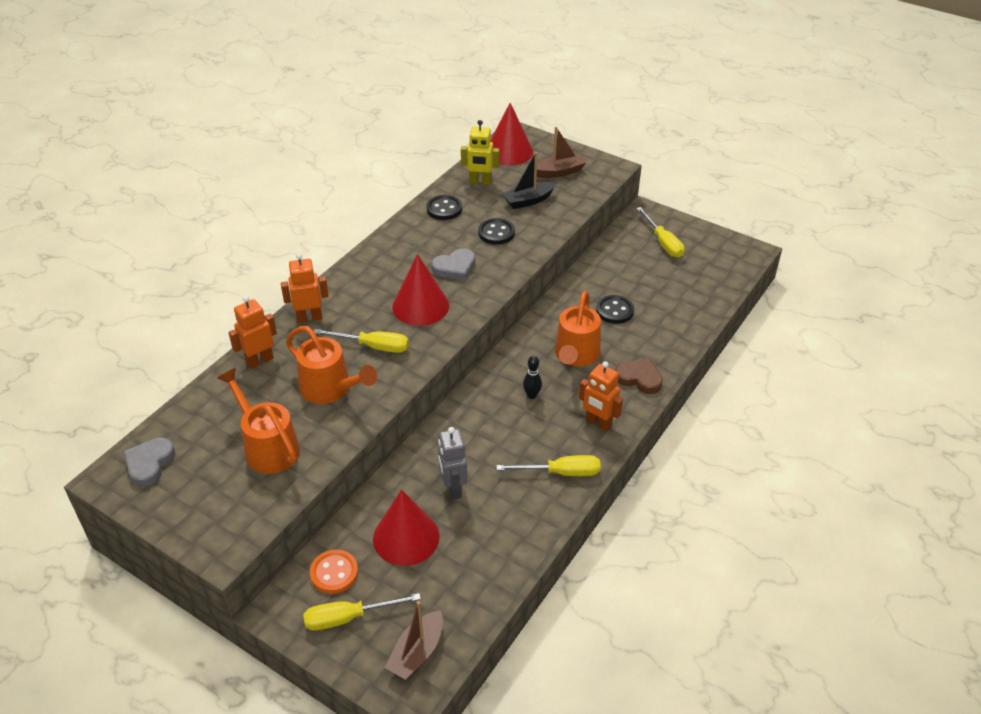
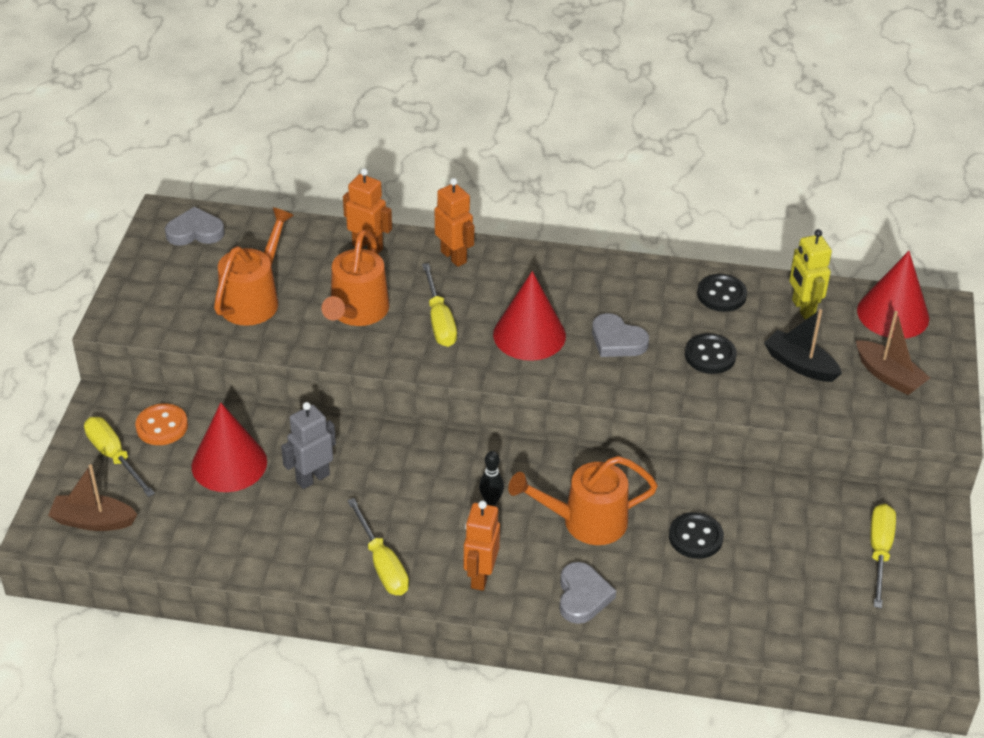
camera: 65 degrees right, 0 degrees up
(639, 378) = (582, 596): brown heart -> grey heart
(663, 242) = (879, 552): yellow screwdriver -> yellow screwdriver turned 150 degrees clockwise

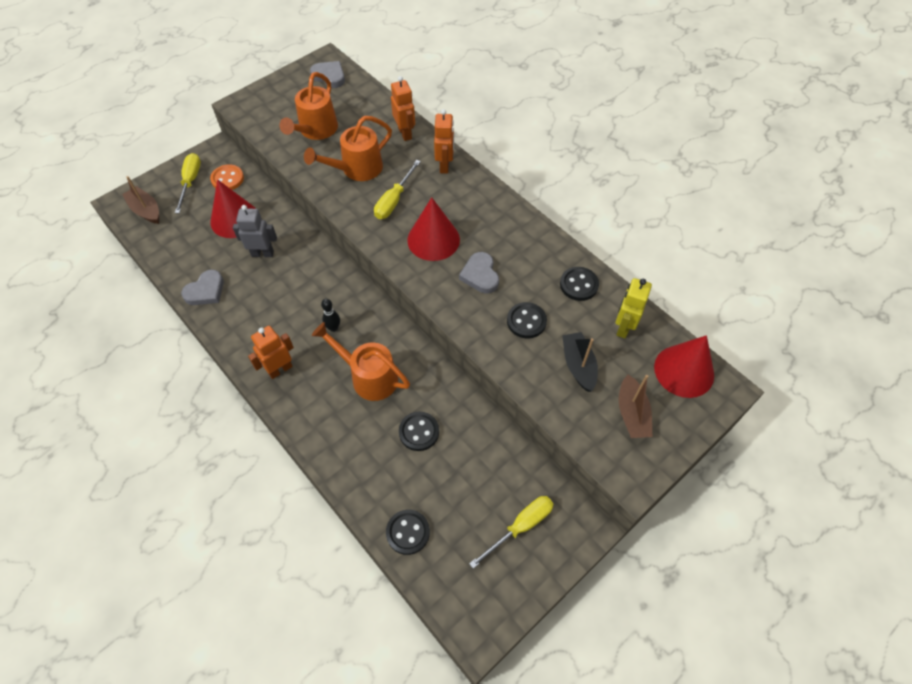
camera: 40 degrees right, 15 degrees up
(254, 298) = (315, 131): orange watering can -> orange watering can turned 135 degrees clockwise
(382, 564) = (242, 326): yellow screwdriver -> none
(582, 596) = (318, 421): grey heart -> grey heart (205, 291)
(786, 628) = (408, 532): none -> black button

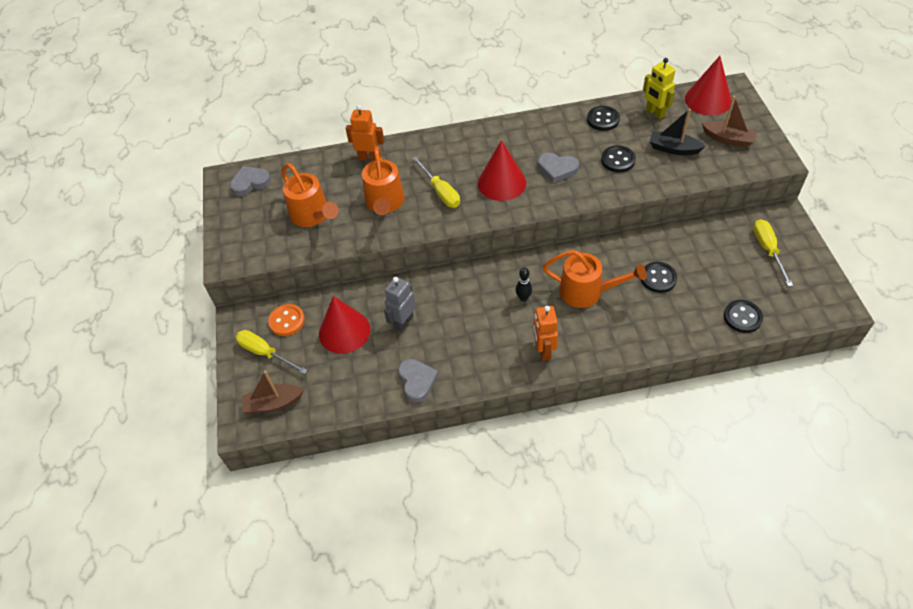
camera: 55 degrees left, 5 degrees down
(368, 376) = (587, 292): orange watering can -> orange watering can turned 135 degrees counterclockwise
(445, 166) = (427, 147): orange robot -> none

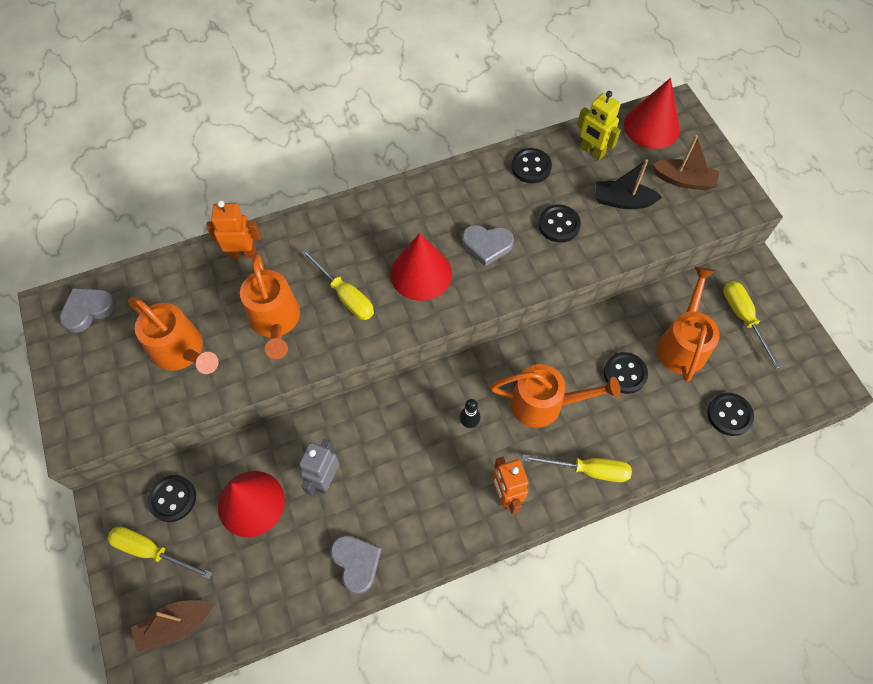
camera: 15 degrees left, 10 degrees up
(287, 321) = (173, 499): orange button -> black button
(614, 342) = (588, 470): none -> yellow screwdriver
(711, 262) = (682, 343): none -> orange watering can

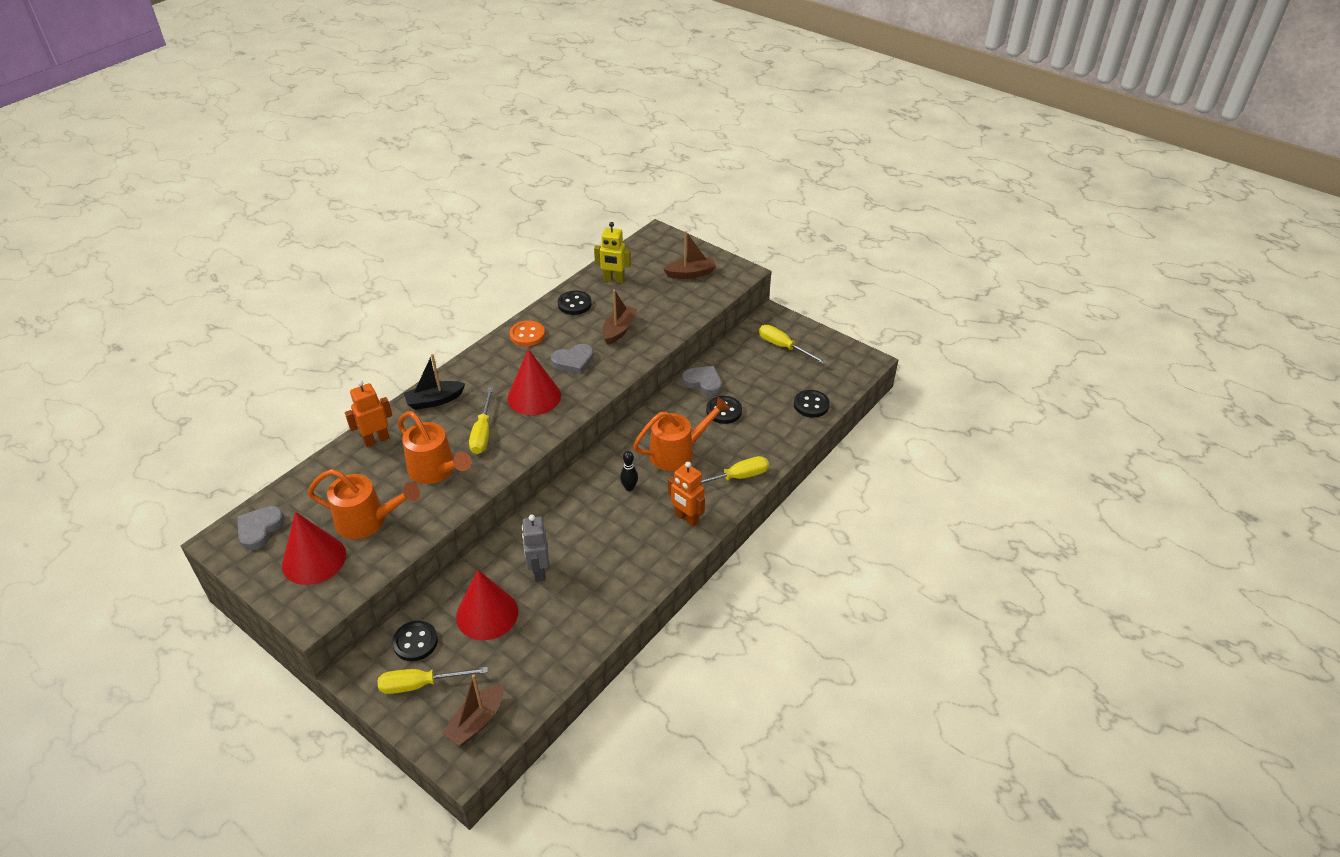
camera: 30 degrees left, 20 degrees down
(345, 295) = (483, 433): yellow screwdriver -> yellow screwdriver turned 75 degrees clockwise
(356, 562) = (601, 610): grey heart -> grey heart (703, 382)
(459, 186) = (527, 335): none -> orange button
(558, 225) = (619, 330): black button -> brown boat
(622, 201) = (655, 300): black boat -> black boat (434, 400)
(651, 126) = (647, 251): red cone -> red cone (314, 559)
(682, 343) = (752, 377): orange watering can -> none

